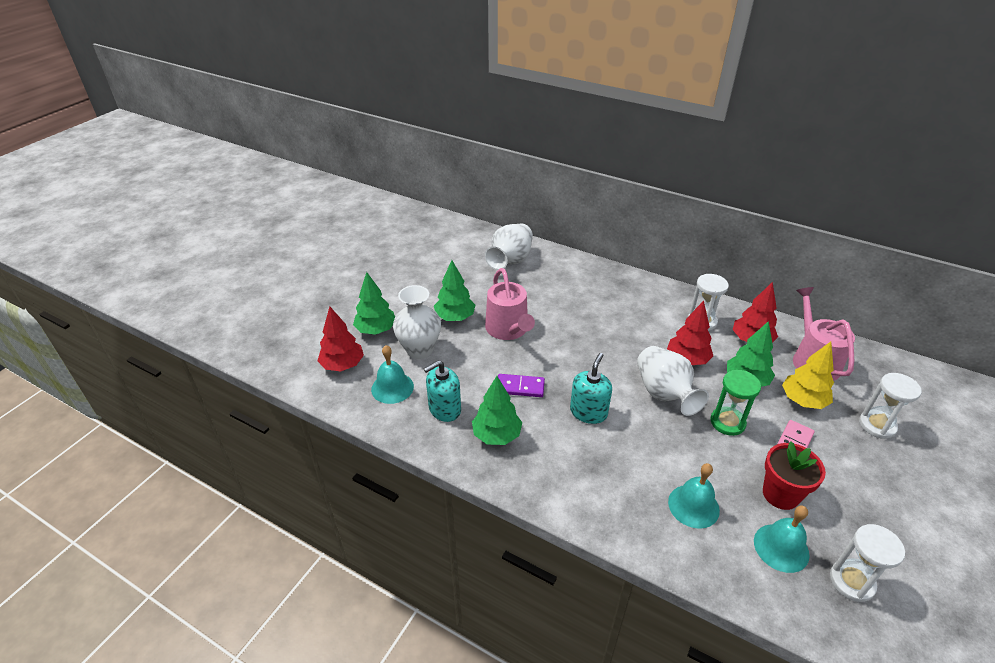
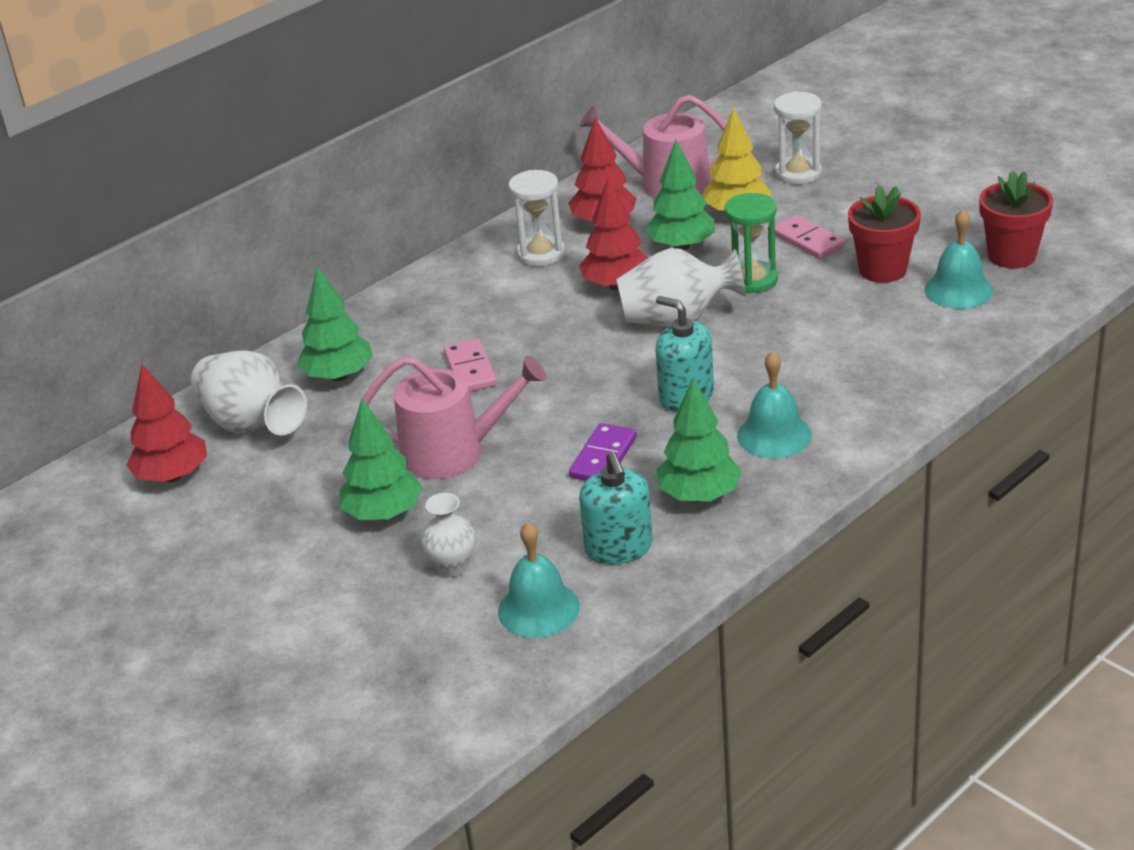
camera: 70 degrees left, 5 degrees down
(342, 365) = (445, 675): red tree -> red tree (172, 476)
(376, 330) = (362, 623): green tree -> green tree (339, 376)
(419, 350) = (452, 567): white vase -> white vase, size x0.58
(580, 319) = (470, 369): none -> pink domino
(693, 506) = (882, 339): turquoise bell -> turquoise bell (774, 435)
(852, 581) = (1011, 256): white hourglass -> red flower pot

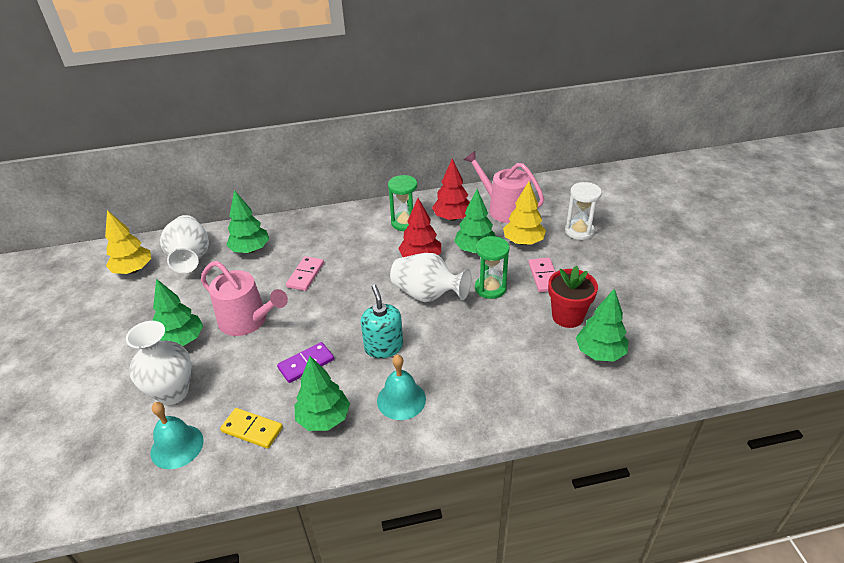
camera: 30 degrees right, 5 degrees up
(172, 476) = (133, 270): red tree -> yellow tree
(452, 567) = (172, 392): white vase -> white vase, size x1.72
(540, 254) = (405, 223): white hourglass -> green hourglass
(619, 547) = (252, 429): turquoise soap dispenser -> yellow domino
(958, 290) = (600, 353): turquoise bell -> green tree
(1011, 256) = (655, 344): red flower pot -> none

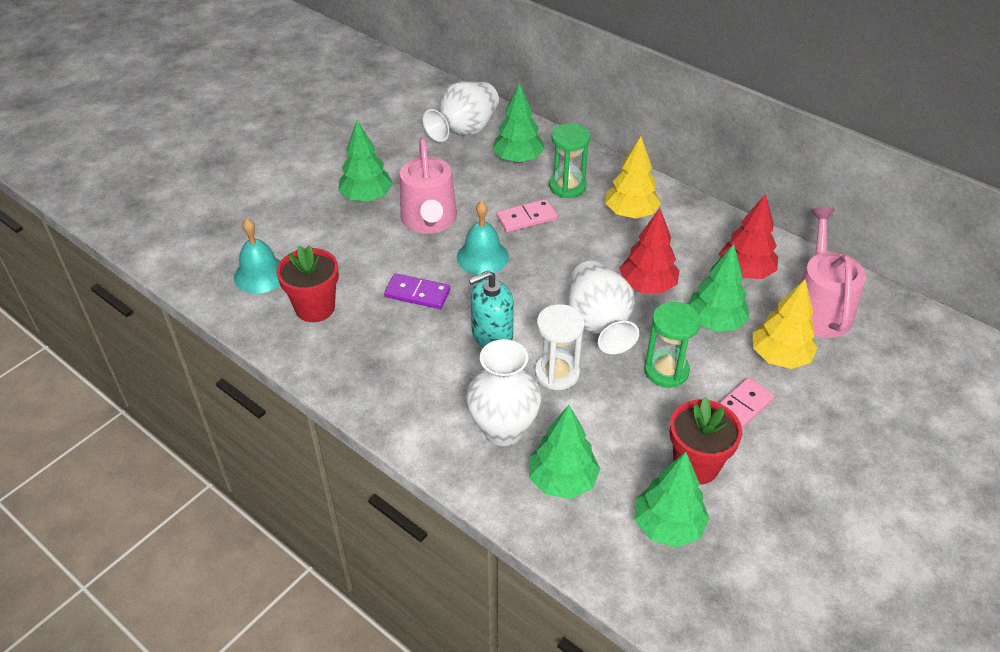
camera: 50 degrees right, 5 degrees up
(133, 270) = (414, 110): yellow tree -> yellow tree (630, 213)
(172, 392) = (309, 232): white vase -> white vase (503, 429)
(252, 429) = (315, 308): yellow domino -> red flower pot
(324, 418) = (367, 347): green tree -> green tree (562, 480)
(383, 347) = (492, 335): turquoise soap dispenser -> turquoise soap dispenser turned 150 degrees counterclockwise
(401, 399) = (439, 389): turquoise bell -> turquoise bell (482, 257)
(405, 223) = (688, 239): green hourglass -> green hourglass (567, 186)
(579, 231) = (866, 401): white hourglass -> white hourglass (557, 373)

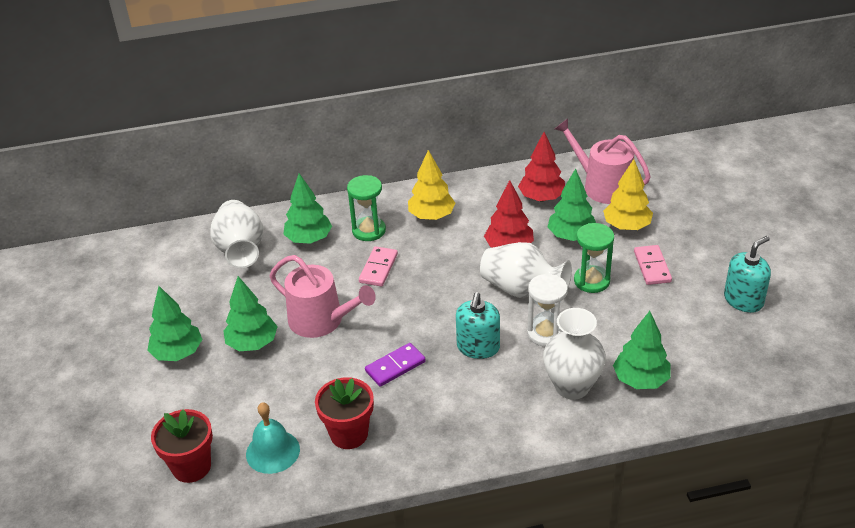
camera: 50 degrees left, 5 degrees down
(482, 257) = (394, 312): turquoise bell -> none
(668, 526) = (715, 350): green tree -> green tree (178, 353)
(696, 465) = (679, 311): red flower pot -> red flower pot (191, 467)
(774, 515) = (743, 300): none -> turquoise soap dispenser

